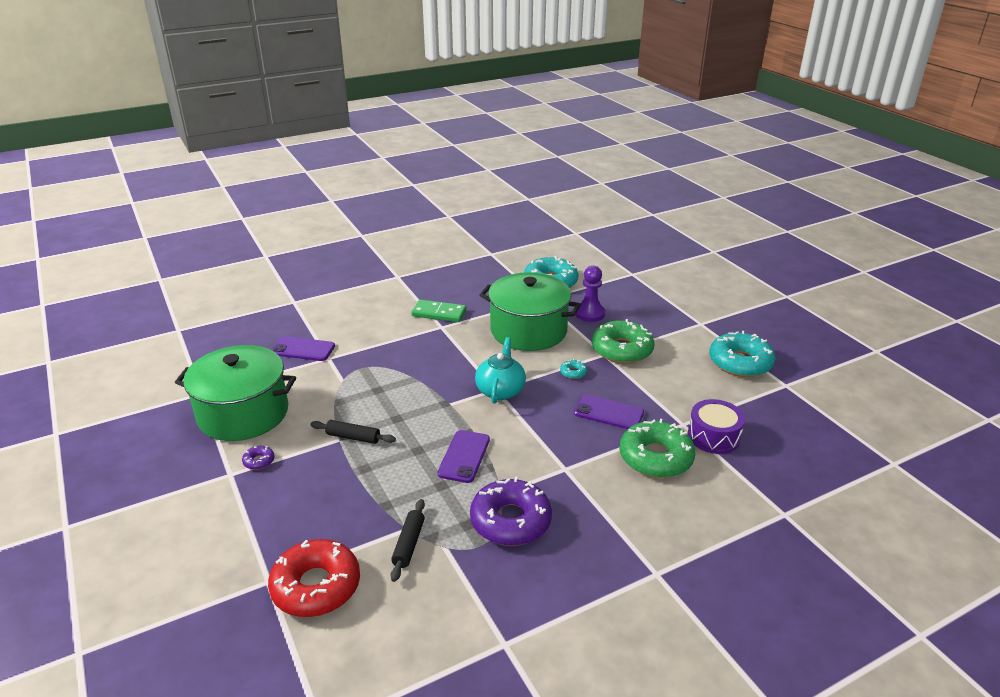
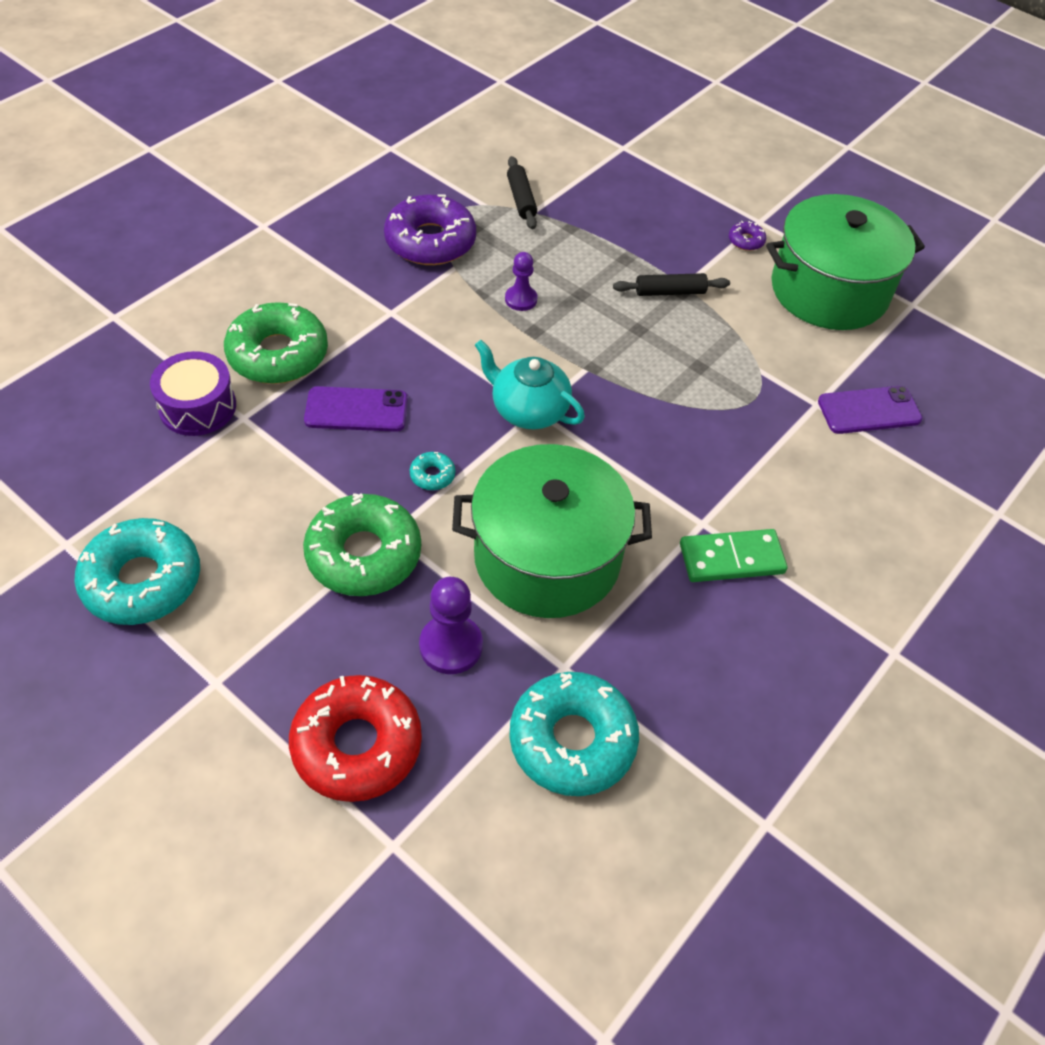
camera: 155 degrees right, 20 degrees up
(316, 586) = (579, 152): red donut -> red donut (357, 745)
(464, 456) = (521, 299): purple phone -> purple pawn
(500, 390) = (528, 410): turquoise teapot -> turquoise teapot turned 135 degrees clockwise

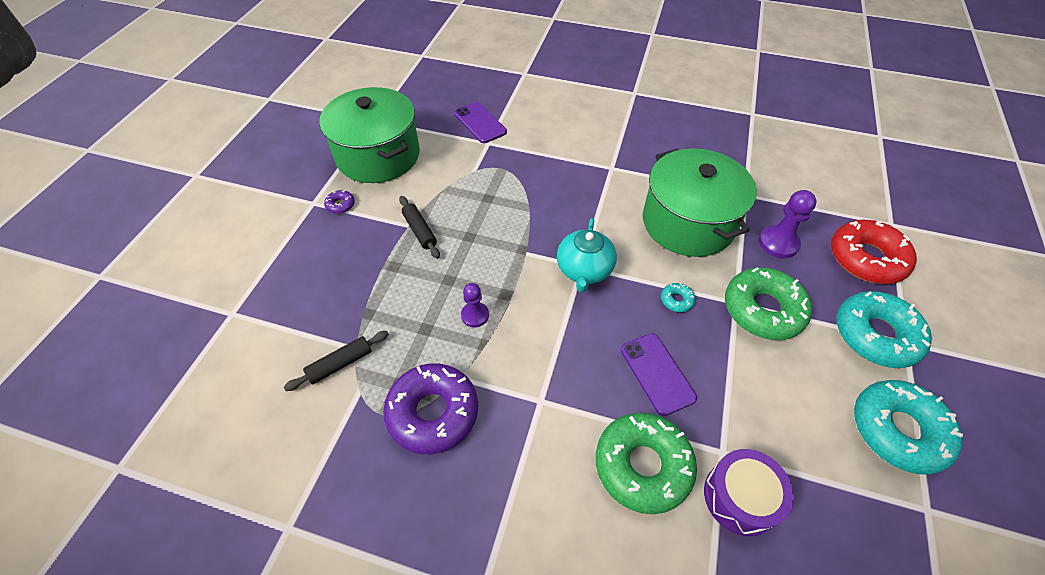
camera: 110 degrees left, 0 degrees up
(572, 740) = (779, 180): turquoise donut -> turquoise donut (875, 335)
(731, 558) = (626, 152): green domino -> none

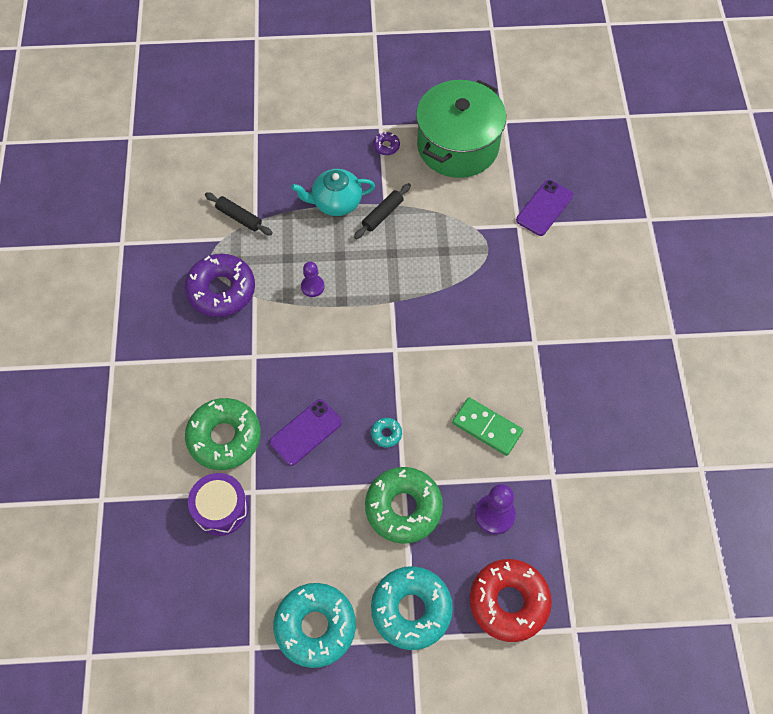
camera: 70 degrees right, 10 degrees up
(584, 270) = (390, 352): turquoise teapot -> turquoise teapot (336, 202)
(688, 222) = (487, 427): green pot -> green domino

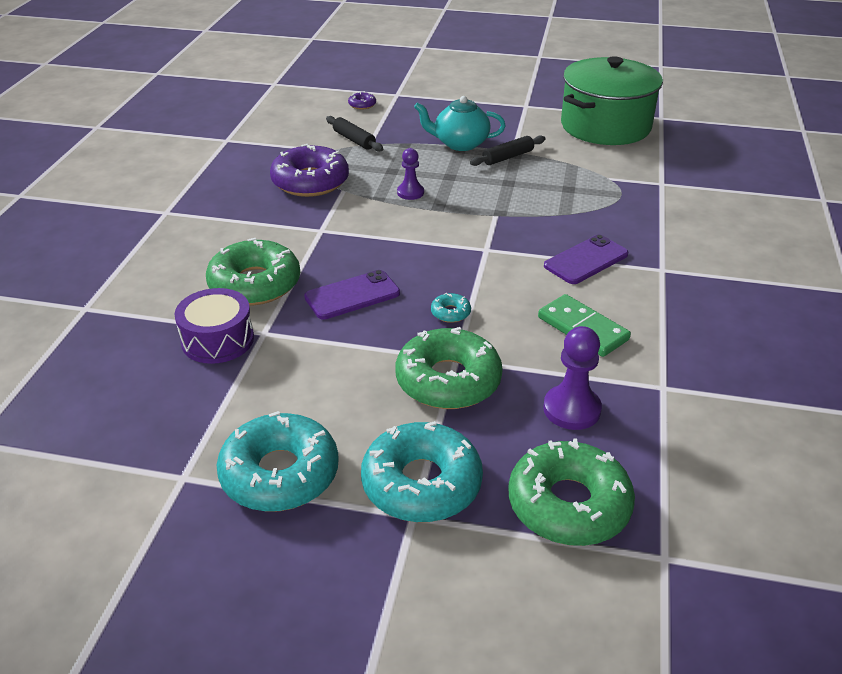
camera: 15 degrees right, 25 degrees down
(386, 146) = (528, 117): purple donut -> purple donut (362, 105)
(509, 602) = (568, 504): red donut -> green donut
(544, 208) = (695, 176): purple phone -> purple phone (586, 260)

